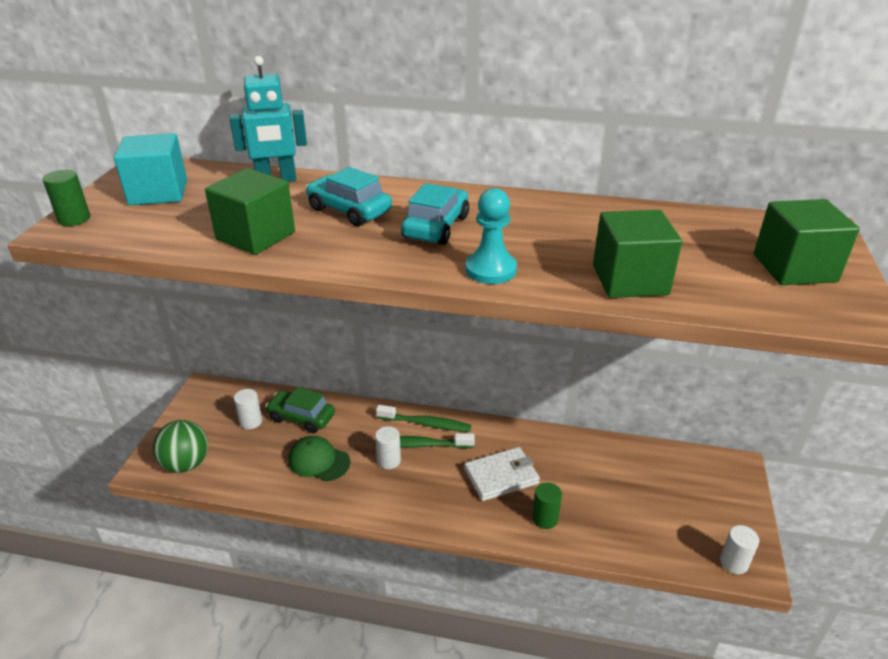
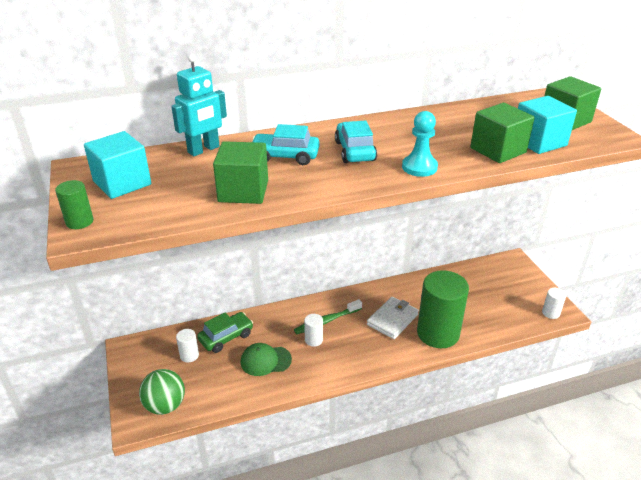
camera: 30 degrees left, 0 degrees up
(301, 417) = (226, 337): green car -> green car turned 150 degrees clockwise
(426, 424) = (318, 306): green toothbrush -> none
(545, 518) = (438, 333): green cylinder -> green cylinder, size x2.34
(709, 286) = (539, 142): none -> turquoise cube

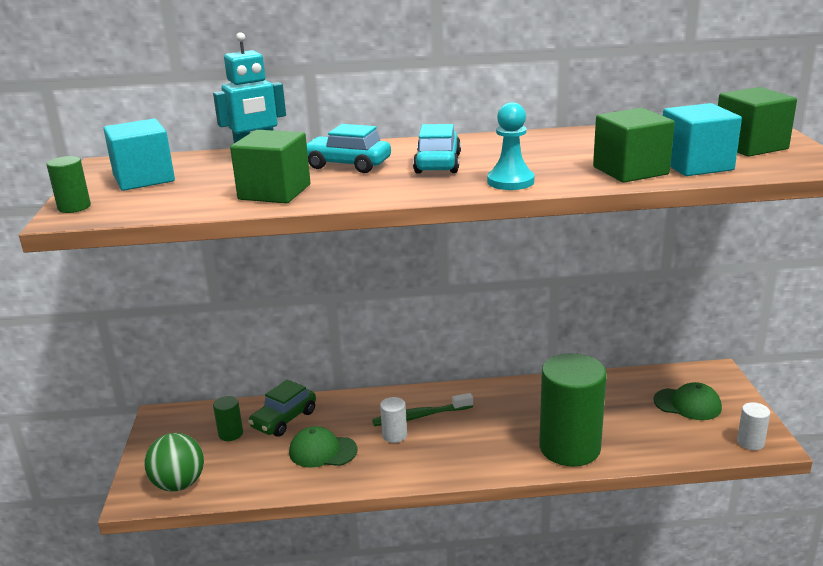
camera: 15 degrees right, 10 degrees down
(189, 355) = (230, 434): white cylinder -> green cylinder
(226, 337) = (284, 419): green car -> green car turned 150 degrees clockwise
(392, 319) = (511, 424): white wallet -> none
(503, 288) = (687, 404): none -> green cap

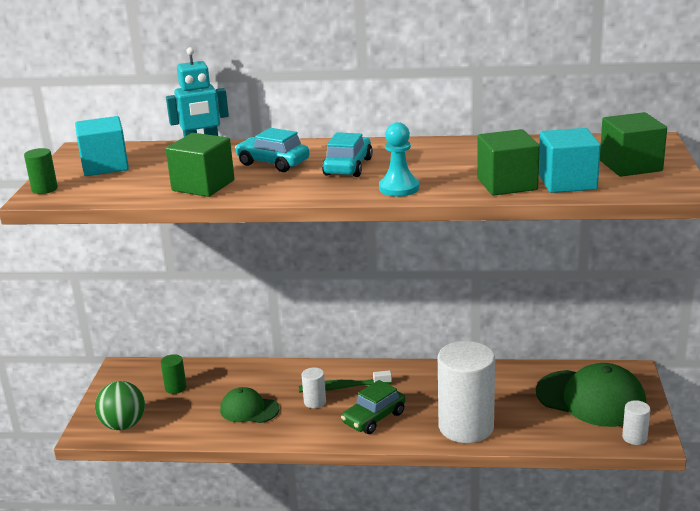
camera: 10 degrees right, 0 degrees up
(284, 419) = (223, 379): green car -> green car (374, 418)
(569, 448) = (466, 427): green cylinder -> white cylinder
(687, 404) = (591, 398): green cap -> green cap, size x1.78

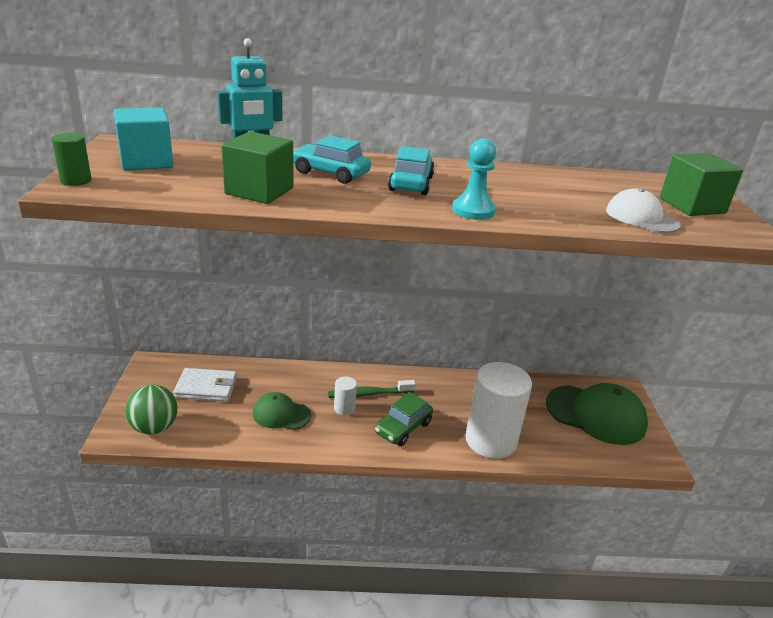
camera: 10 degrees left, 5 degrees up
(175, 388) = (206, 387): green cylinder -> white wallet
(507, 184) = (582, 215): green cube -> none
(567, 182) = (641, 218): turquoise cube -> white cap
(634, 437) = (644, 457): white cylinder -> none

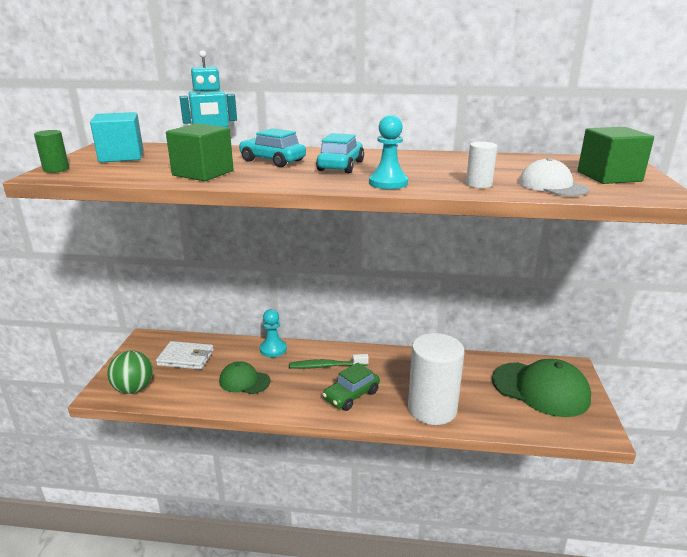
camera: 10 degrees right, 5 degrees down
(305, 375) = (273, 349): none -> turquoise pawn
(344, 408) = (301, 377): white cylinder -> white cylinder (479, 184)

